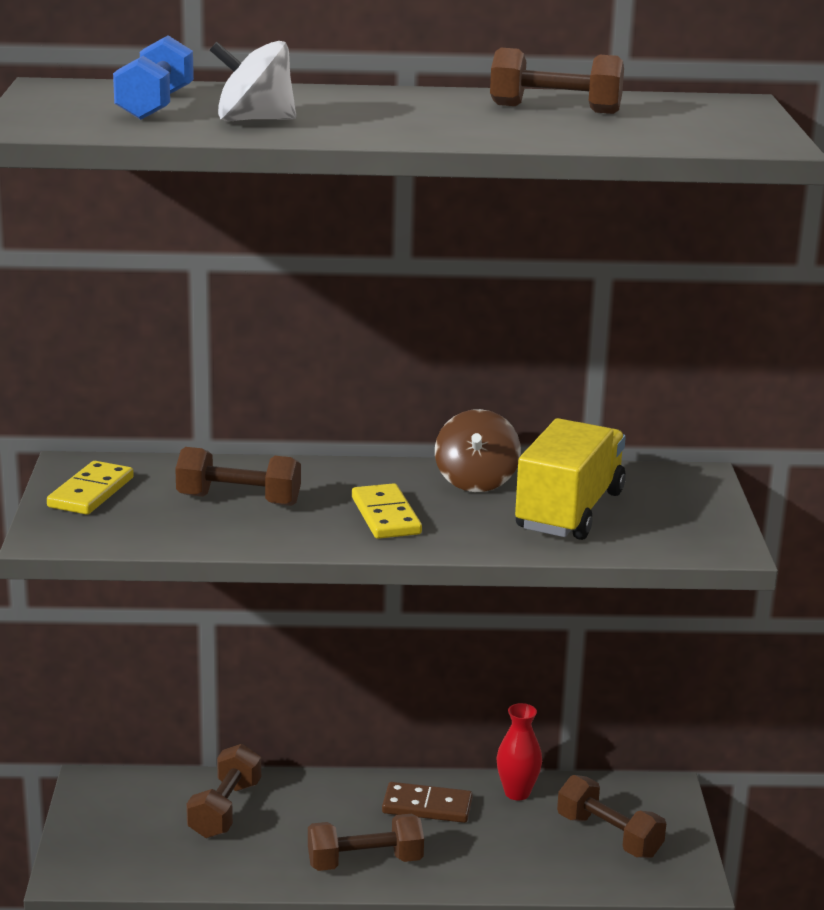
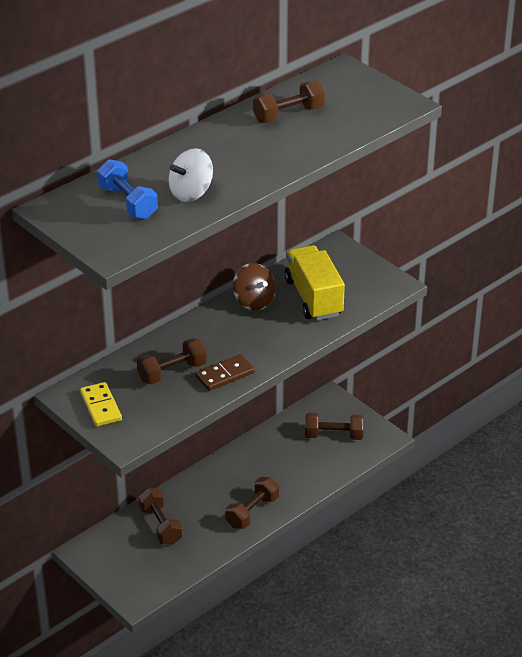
camera: 40 degrees left, 15 degrees up
(385, 516) = (246, 344): yellow domino -> none
(427, 806) = (244, 468): brown domino -> brown domino (225, 375)
(517, 793) = (273, 437): red vase -> none

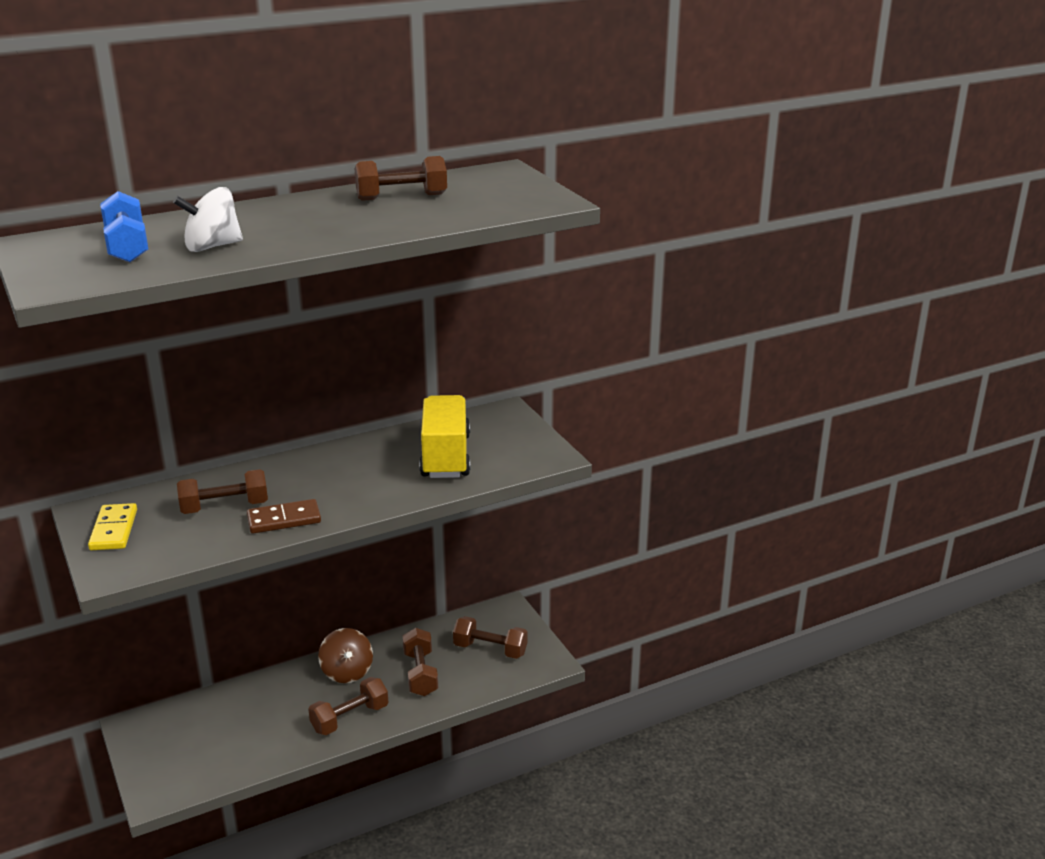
camera: 15 degrees right, 10 degrees down
(160, 525) = (236, 713): brown dumbbell -> brown dumbbell (420, 674)
(254, 301) = (373, 450): brown spinning top -> brown spinning top (347, 672)

